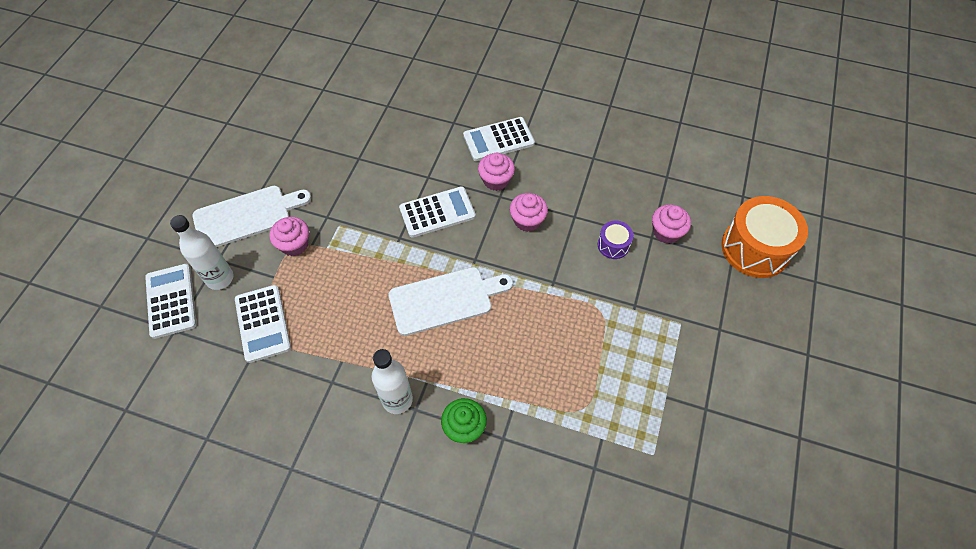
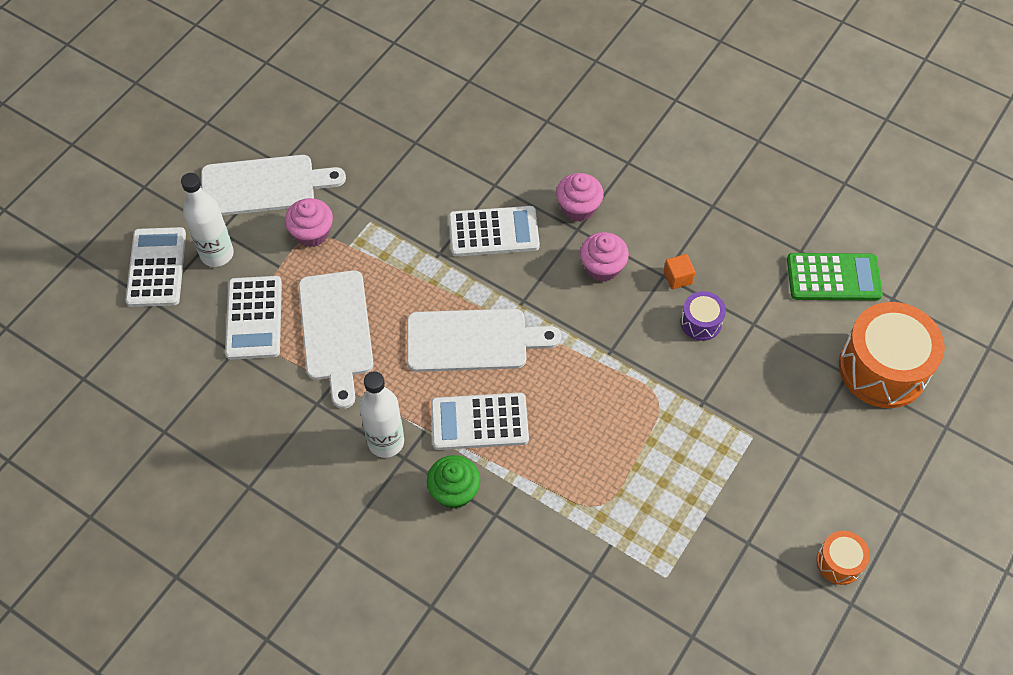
camera: 15 degrees right, 0 degrees up
(333, 318) = (336, 331): none -> white cutting board
(498, 139) = (597, 155): white calculator -> white calculator (479, 422)
(585, 216) = (677, 278): none -> orange cube
(666, 232) = (774, 322): pink cupcake -> none
(696, 190) = (833, 277): none -> green calculator
(779, 406) = (839, 562): none -> orange drum

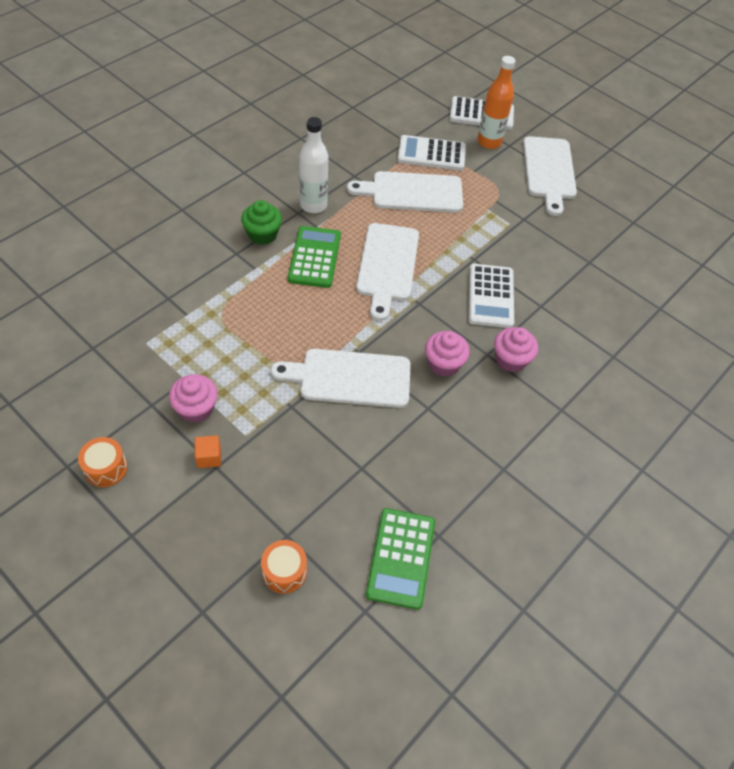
camera: 95 degrees right, 5 degrees down
(217, 254) = (489, 142): white bottle -> orange bottle
(312, 233) = (502, 191): pink cupcake -> pink cupcake (196, 408)
(479, 422) = (314, 257): white calculator -> green calculator
(649, 352) = (349, 378): none -> white cutting board
(677, 278) = (423, 418): orange cube -> orange cube (209, 457)
(701, 322) = (372, 425): purple drum -> none
(882, 368) = (284, 571): orange drum -> orange drum, size x0.48

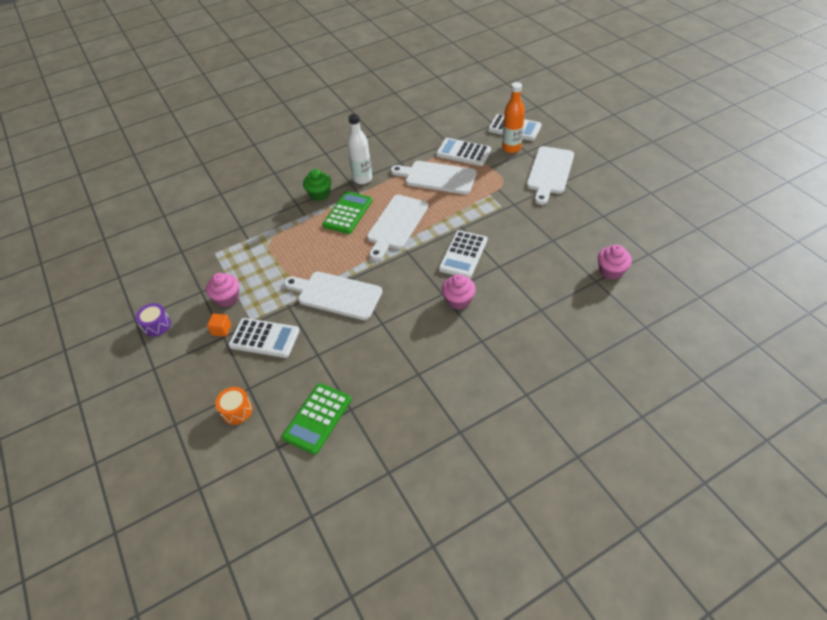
camera: 25 degrees right, 5 degrees down
(106, 468) = (156, 325): orange drum -> purple drum
(277, 458) = (264, 338): none -> white calculator
(443, 364) = (407, 295): pink cupcake -> pink cupcake (611, 271)

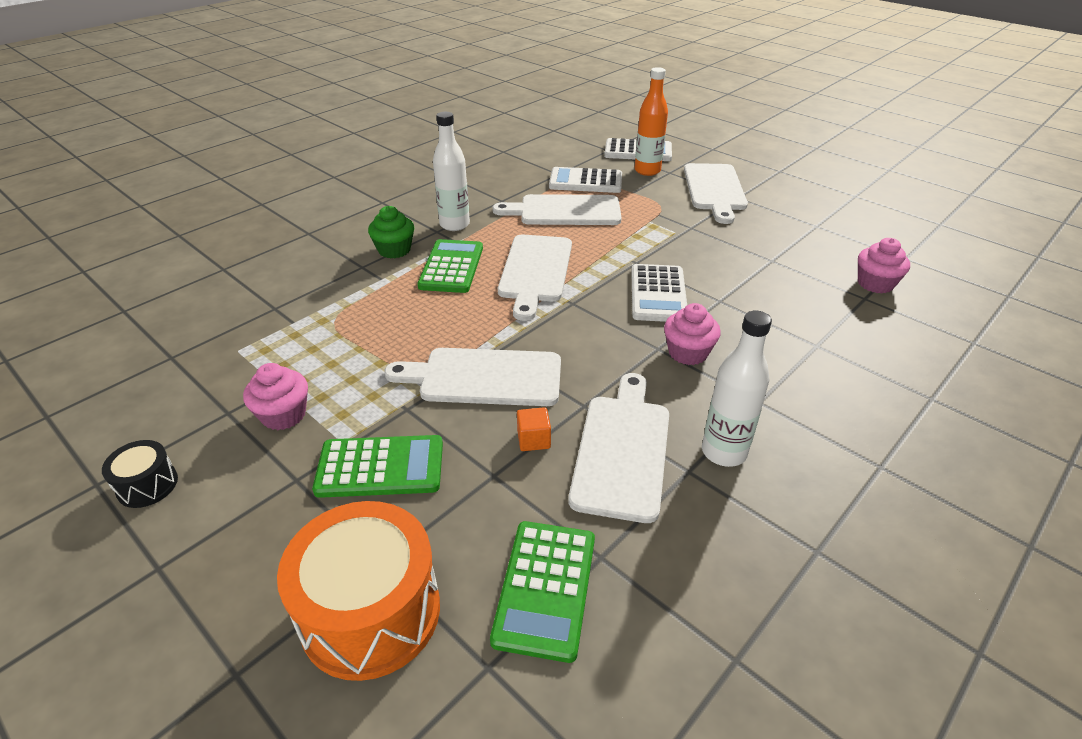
camera: 20 degrees left, 10 degrees down
(156, 325) = (147, 485): purple drum -> black drum
(221, 330) = (289, 468): orange cube -> orange cube (533, 439)
(236, 410) = (370, 612): orange drum -> orange drum, size x2.09
(264, 338) = (380, 467): white calculator -> green calculator
(389, 354) = (622, 450): none -> white cutting board
(443, 367) = (724, 452): none -> white bottle

